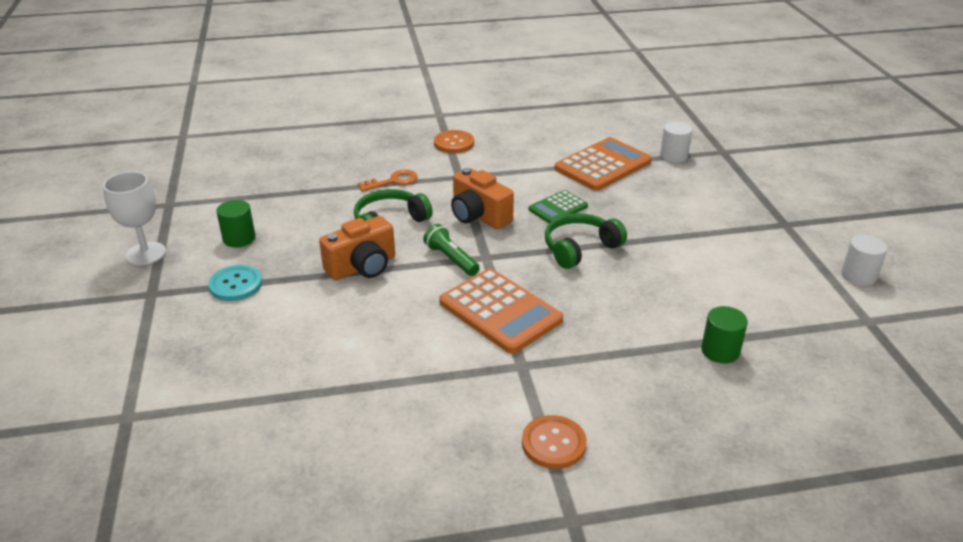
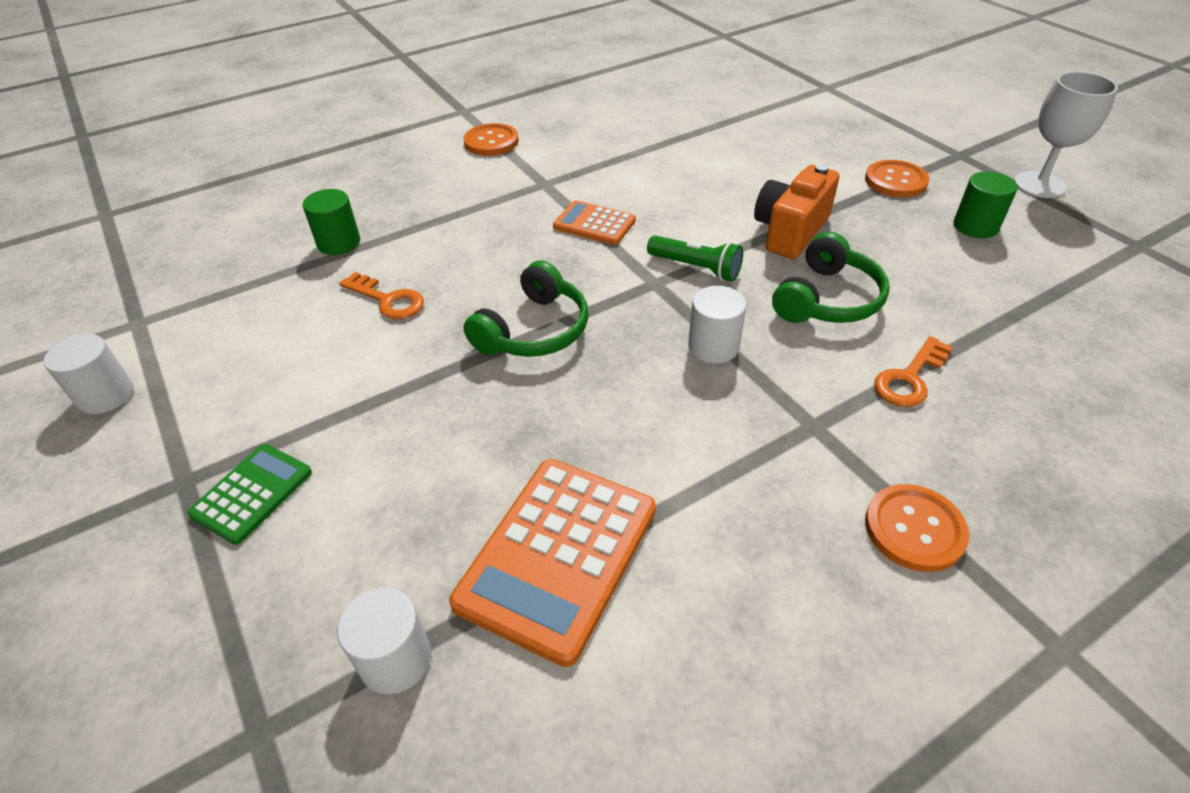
camera: 160 degrees right, 10 degrees up
(236, 285) = (895, 181): turquoise button -> orange button
(478, 216) = (713, 346): orange camera -> white cylinder
(500, 311) = (594, 224): orange calculator -> orange calculator, size x0.56
(558, 208) = (599, 400): green calculator -> green calculator (252, 493)
(676, 291) = (388, 300): none -> orange key

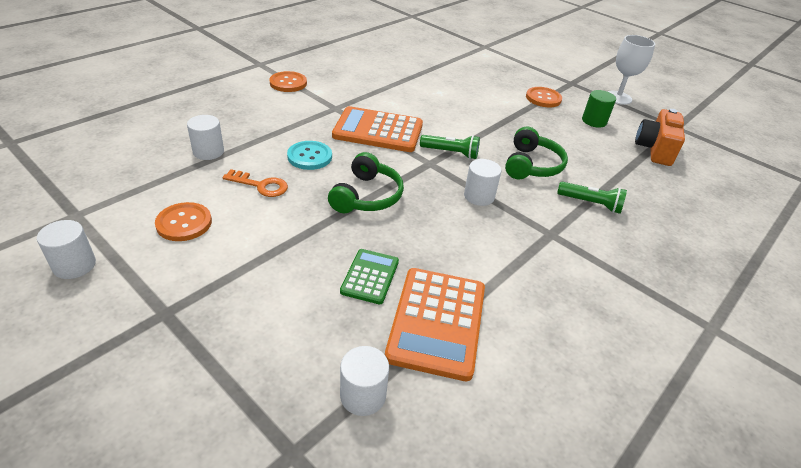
camera: 20 degrees left, 5 degrees down
(252, 493) = (219, 314): green calculator -> green calculator (370, 276)
(339, 243) = (208, 152): green cylinder -> white cylinder
(475, 259) = (309, 156): none -> turquoise button
(594, 224) = (378, 131): orange calculator -> orange calculator, size x1.78
(790, 231) = (496, 129): orange camera -> orange camera (655, 149)
(909, 378) = (591, 204): orange key -> green flashlight
(914, 529) = (622, 280): orange button -> orange button (184, 223)

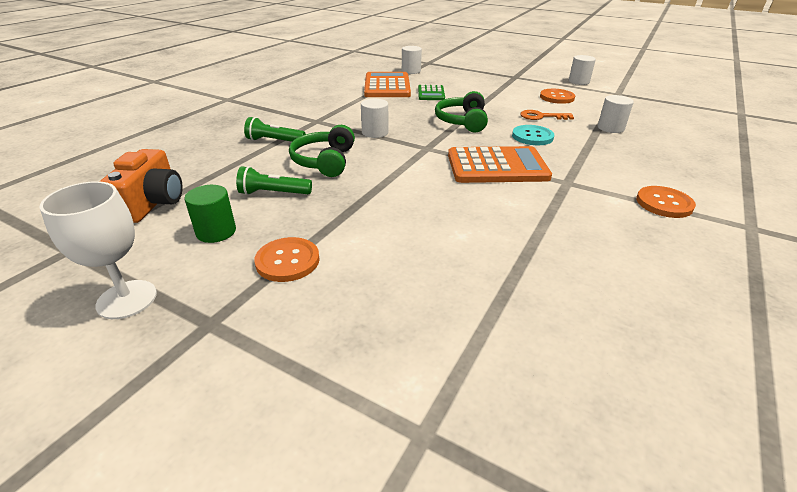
camera: 170 degrees right, 5 degrees down
(451, 153) = (410, 159): green flashlight -> green flashlight (273, 193)

